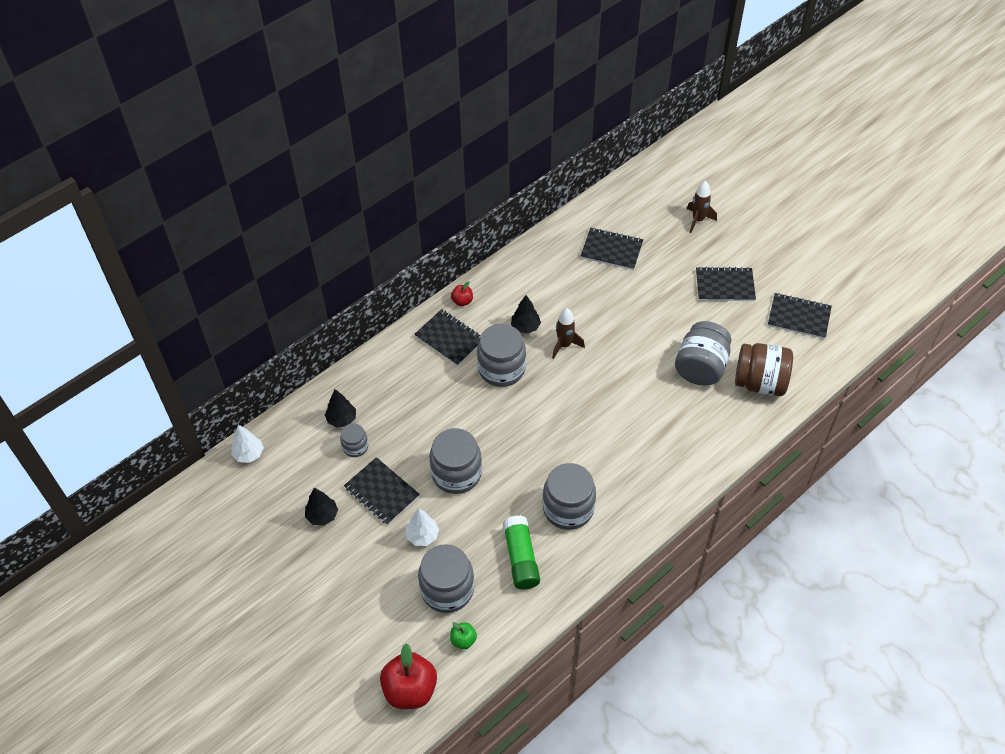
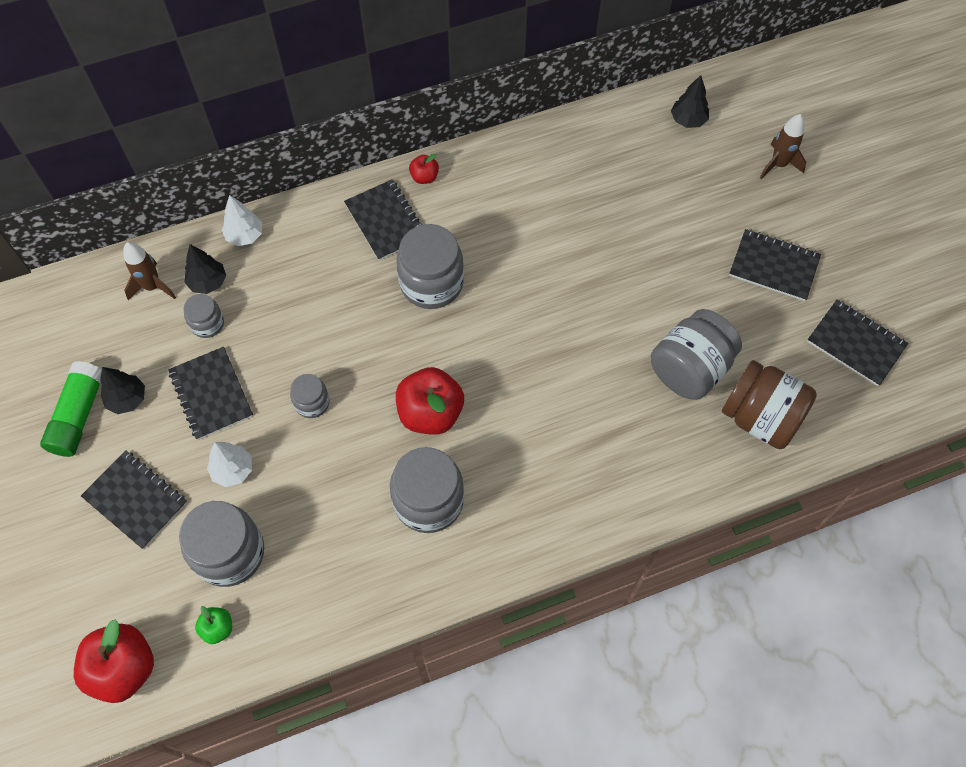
camera: 20 degrees right, 10 degrees up
(249, 454) = (80, 289): white tree -> white tree (245, 235)
(456, 473) = (312, 403): grey jar -> grey jar, size x0.53
(521, 558) = (338, 546): green glue stick -> green glue stick (78, 416)
(525, 327) = (487, 237): black tree -> black tree (688, 120)
(542, 452) = (430, 413): none -> red apple
(564, 345) = (525, 278): brown rocket -> brown rocket (152, 286)
(611, 250) = (645, 169): black notebook -> black notebook (135, 500)

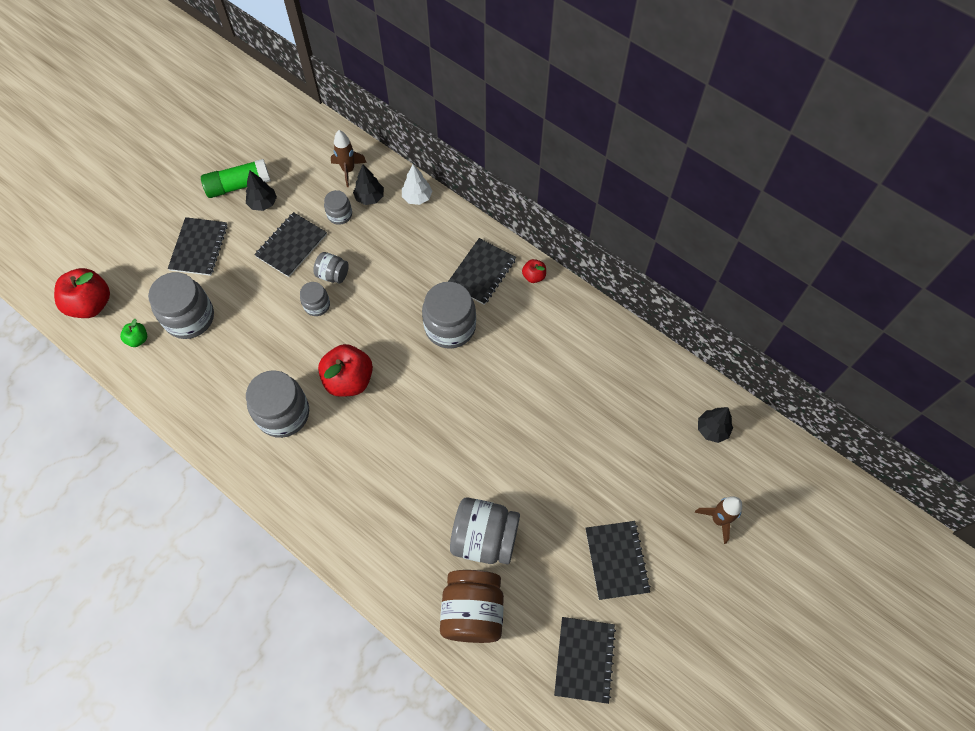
camera: 60 degrees right, 0 degrees up
(233, 470) = (245, 287): white tree -> none
(283, 368) = (333, 275): none -> grey jar

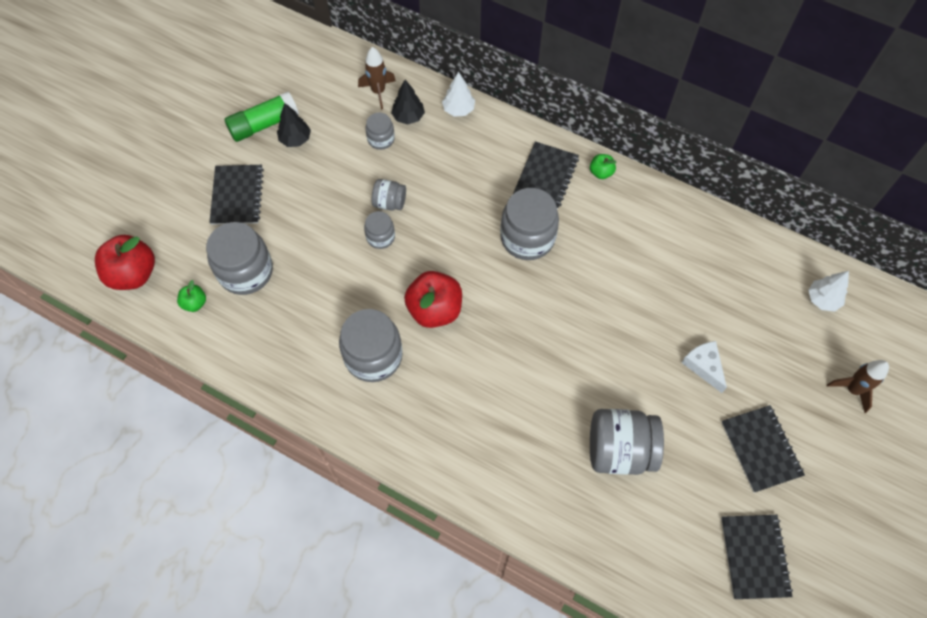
camera: 10 degrees left, 0 degrees up
(291, 245) = (337, 179): black notebook -> none
(472, 611) = (627, 528): brown jar -> none
(533, 276) = (601, 172): red apple -> green apple
(583, 473) = (704, 366): none -> white cheese
(712, 429) = (822, 299): black tree -> white tree

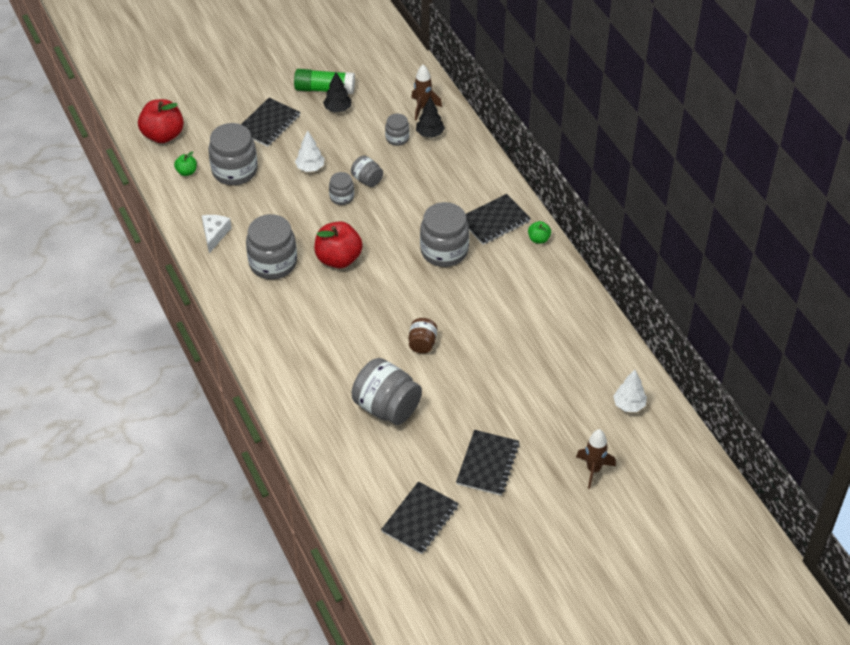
camera: 35 degrees right, 15 degrees down
(458, 109) = (471, 147): white tree -> white tree (310, 168)
(592, 354) = (422, 343): none -> brown jar
(704, 366) = (496, 394): white cheese -> white cheese (214, 234)

